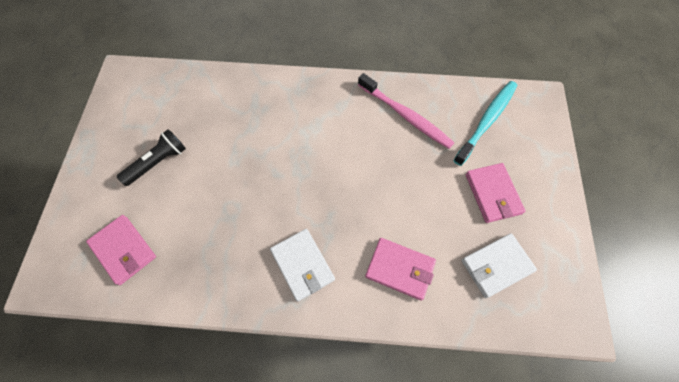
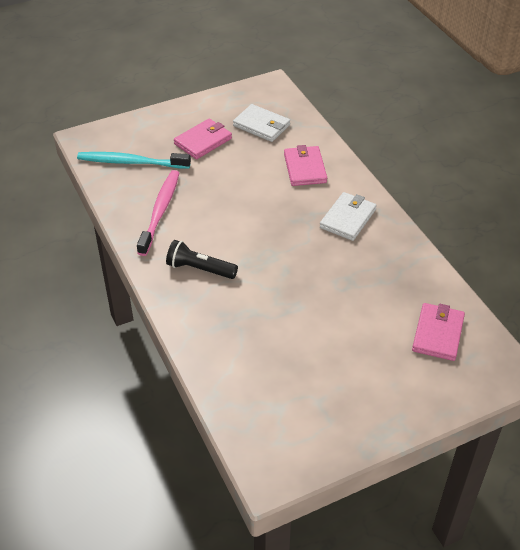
camera: 120 degrees left, 20 degrees down
(158, 162) = (344, 363): black flashlight -> black flashlight (199, 269)

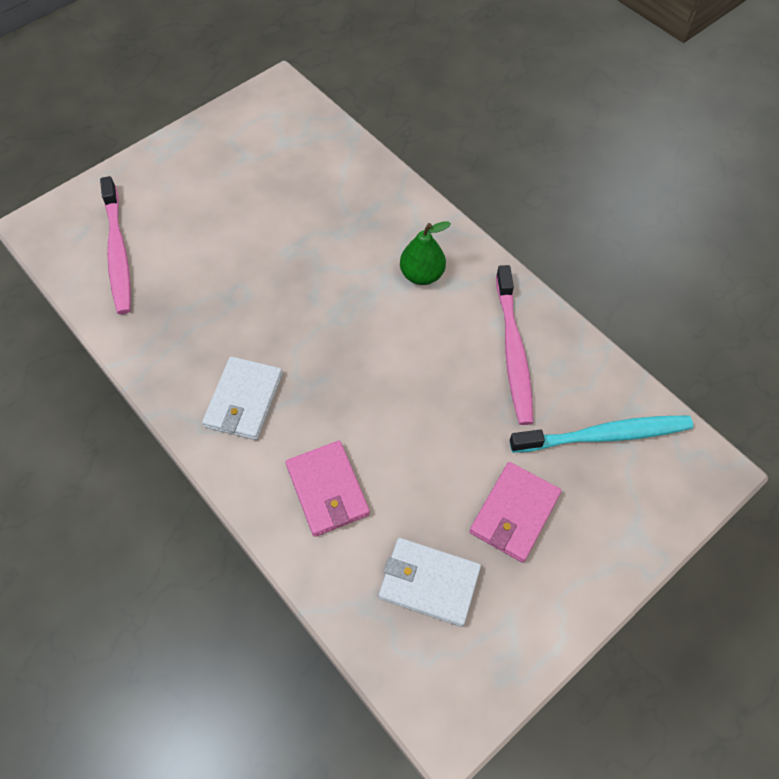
camera: 165 degrees right, 15 degrees up
(199, 269) = (422, 275): black flashlight -> green pear
(437, 334) = (118, 252): pink wallet -> pink toothbrush

